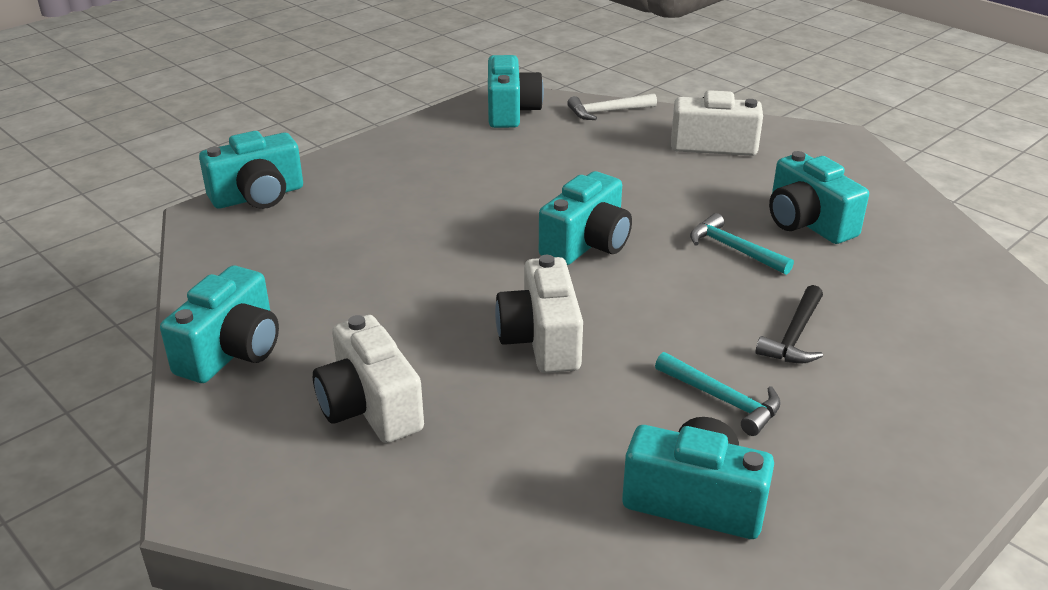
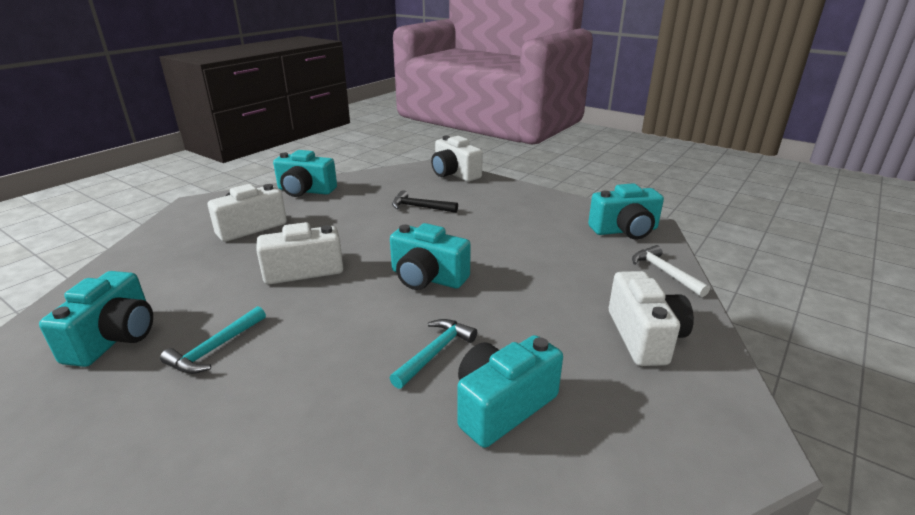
camera: 80 degrees right, 5 degrees down
(258, 196) = (454, 174): turquoise camera -> white camera
(794, 336) = (292, 390): black hammer -> black hammer (420, 207)

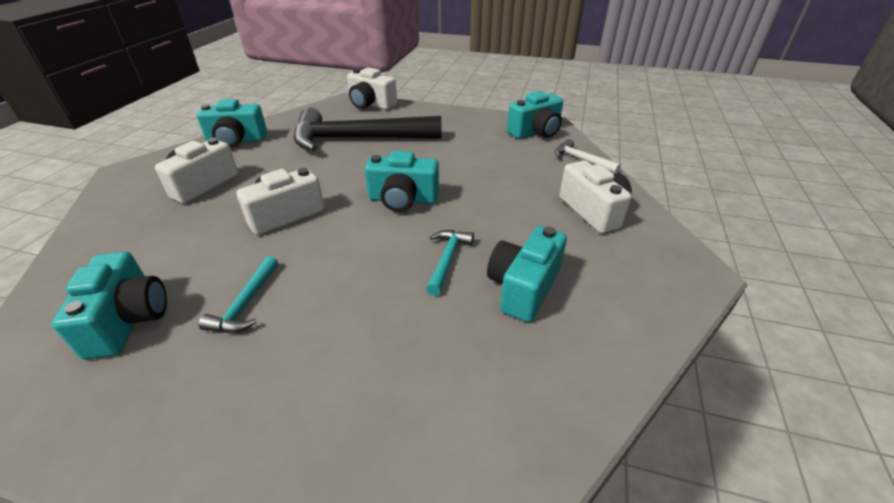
camera: 20 degrees left, 10 degrees up
(420, 207) = (358, 139): black hammer -> black hammer, size x2.37

